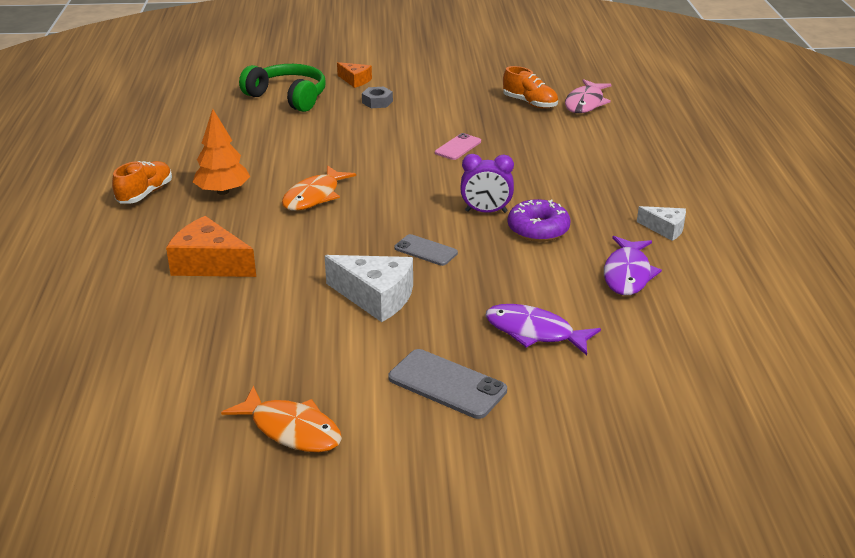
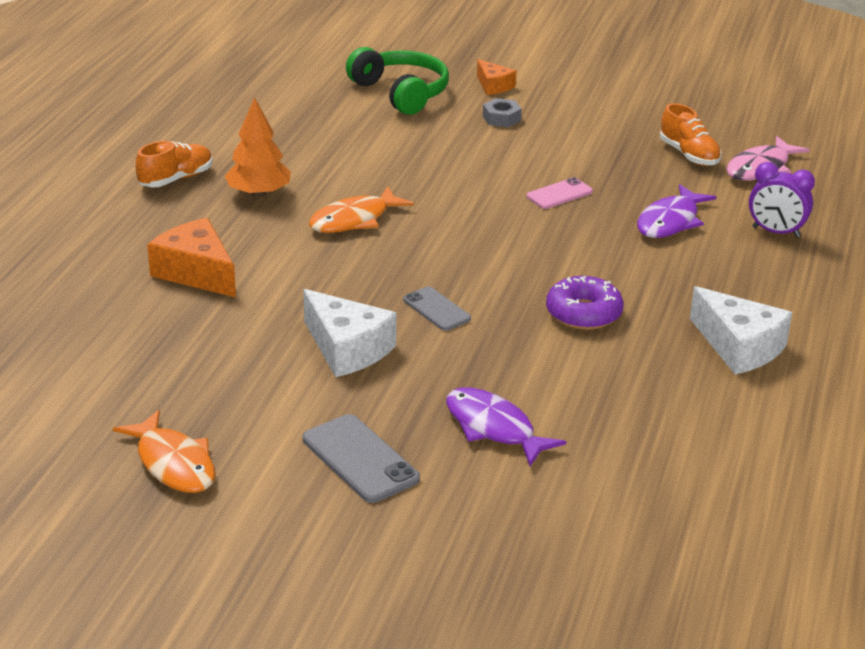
camera: 20 degrees right, 0 degrees up
(486, 211) = (537, 279): purple clock -> purple clock (776, 232)
(627, 274) = (651, 389): purple fish -> purple fish (670, 221)
(665, 229) = (739, 347): white cheese -> white cheese, size x1.73

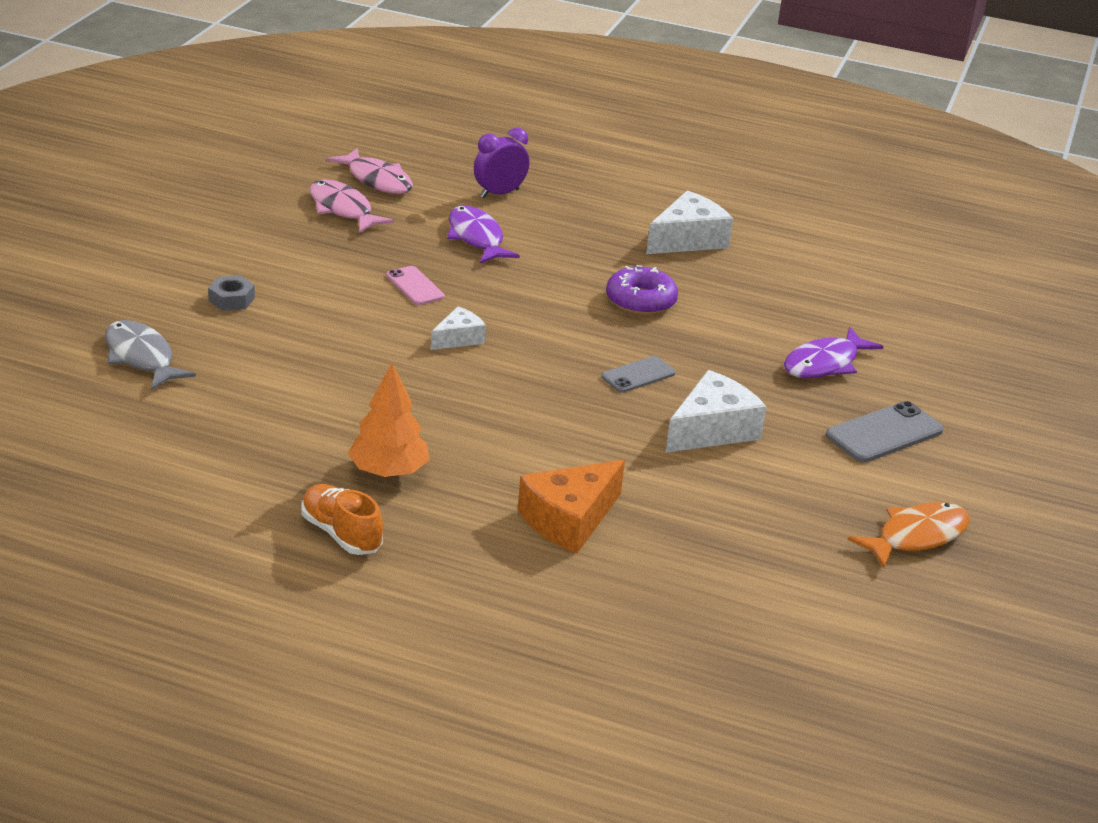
camera: 90 degrees left, 0 degrees up
(354, 220) = (458, 410): orange fish -> none
(401, 93) = (141, 357): green headphones -> grey fish
(473, 217) = (458, 338): none -> white cheese
(493, 86) = (143, 295): orange cheese -> none
(670, 221) = (476, 238): purple fish -> purple fish turned 150 degrees counterclockwise
(689, 155) = (342, 209): orange shoe -> pink fish
(776, 232) = (499, 193): purple clock -> purple clock turned 150 degrees counterclockwise

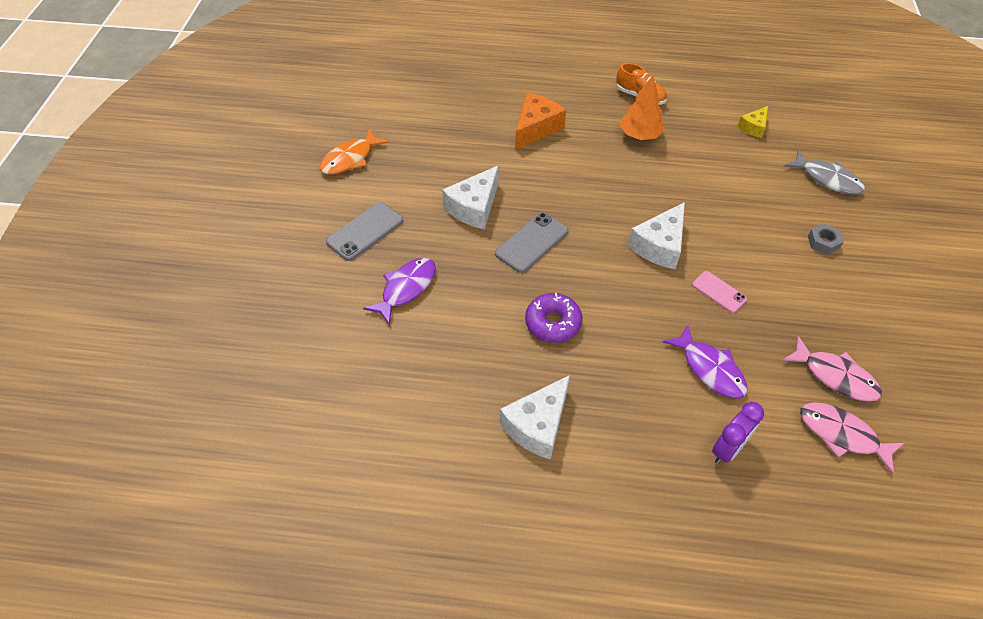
camera: 170 degrees right, 20 degrees up
(180, 444) = (753, 127): none -> yellow cheese
(458, 338) = (659, 245): white cheese -> white cheese, size x1.73
(638, 375) = (532, 242): grey phone -> grey phone, size x1.56

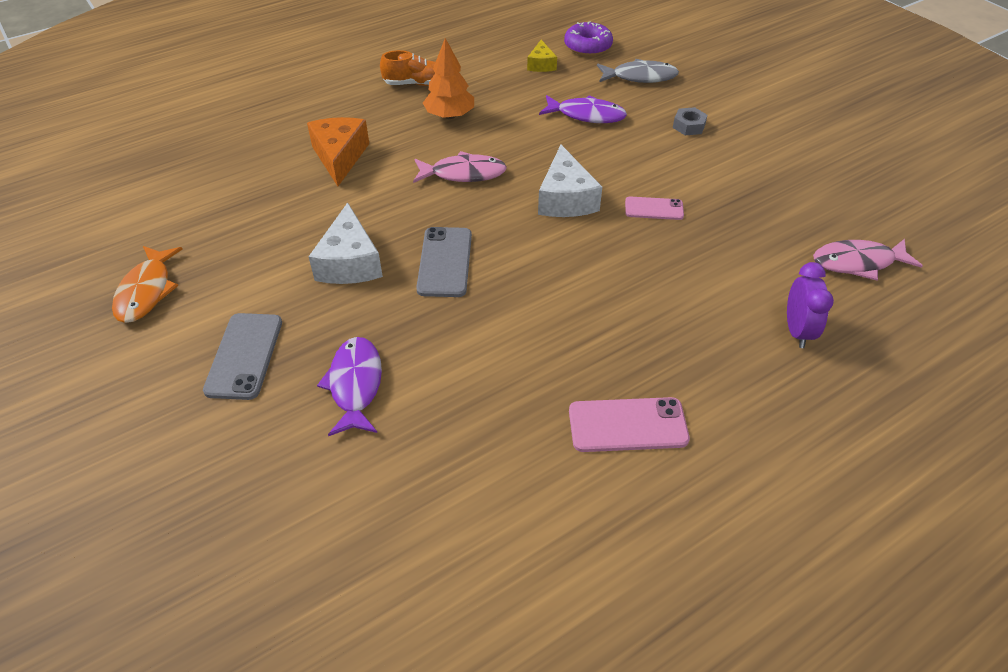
camera: 40 degrees left, 5 degrees down
(537, 425) = (627, 425): white cheese -> pink phone
(553, 323) = (542, 322): purple donut -> purple donut (587, 46)
(710, 369) = (714, 275): purple fish -> purple fish (586, 115)
(835, 376) = (806, 221): pink fish -> pink fish (463, 173)

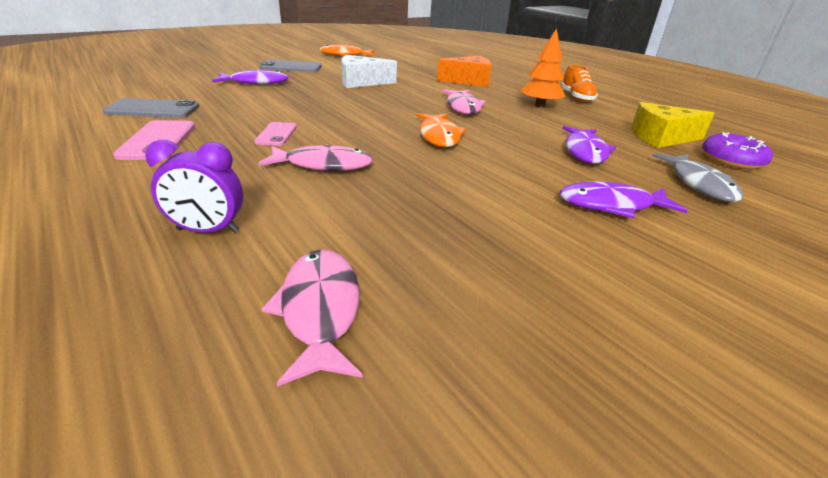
camera: 85 degrees right, 15 degrees down
(445, 262) = (358, 100): grey phone -> grey phone (153, 109)
(541, 64) = (661, 137): yellow cheese -> yellow cheese, size x1.73
(565, 199) = (439, 136): white cheese -> orange fish
(654, 209) = (432, 171): pink phone -> pink phone (276, 134)
(659, 278) = (323, 165): none -> pink fish
(688, 126) = (611, 205): grey nut -> purple fish

